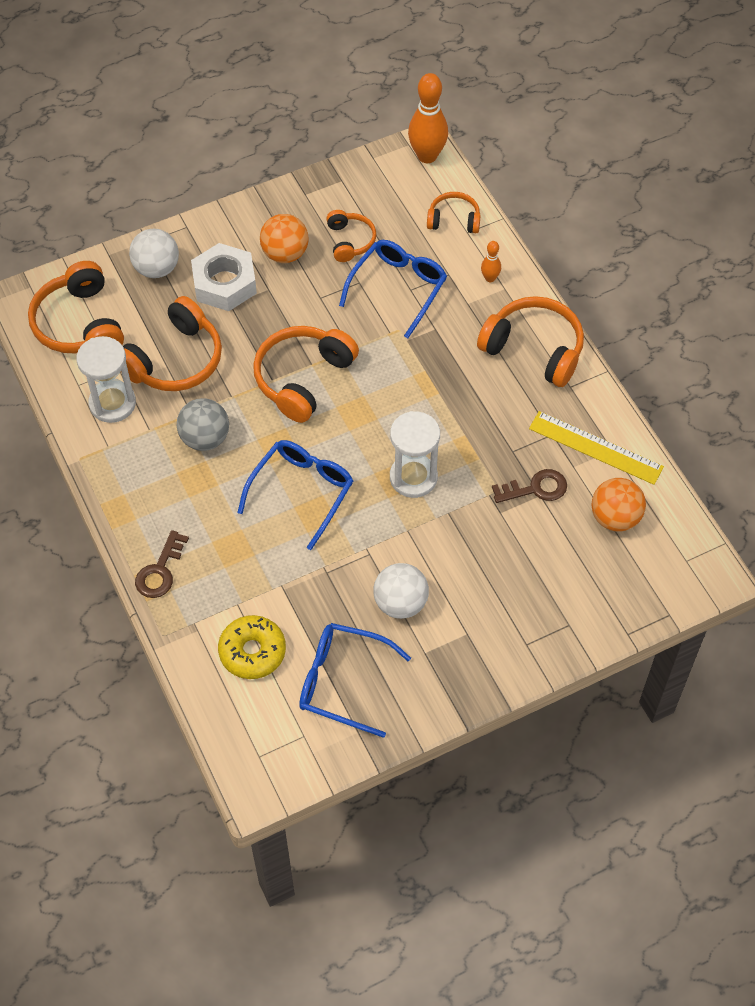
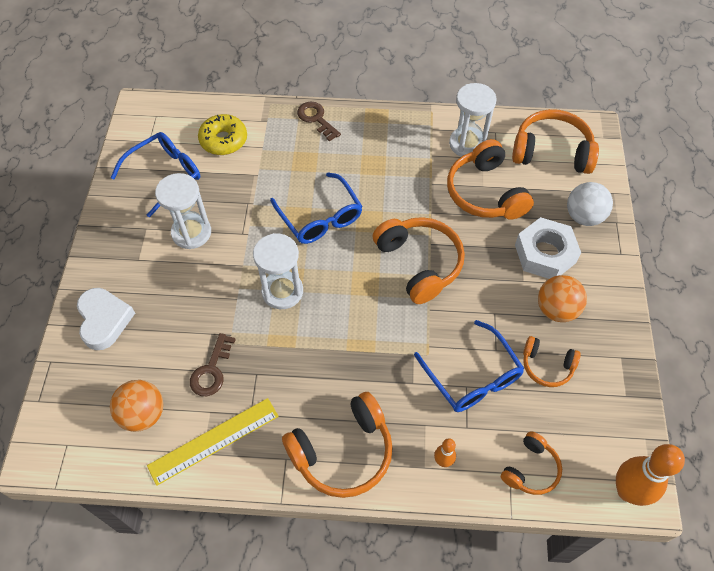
camera: 120 degrees right, 0 degrees up
(205, 438) = (403, 182): grey ball -> none
(400, 603) = (191, 233): white ball -> white hourglass
(554, 616) = (104, 320): none -> white heart

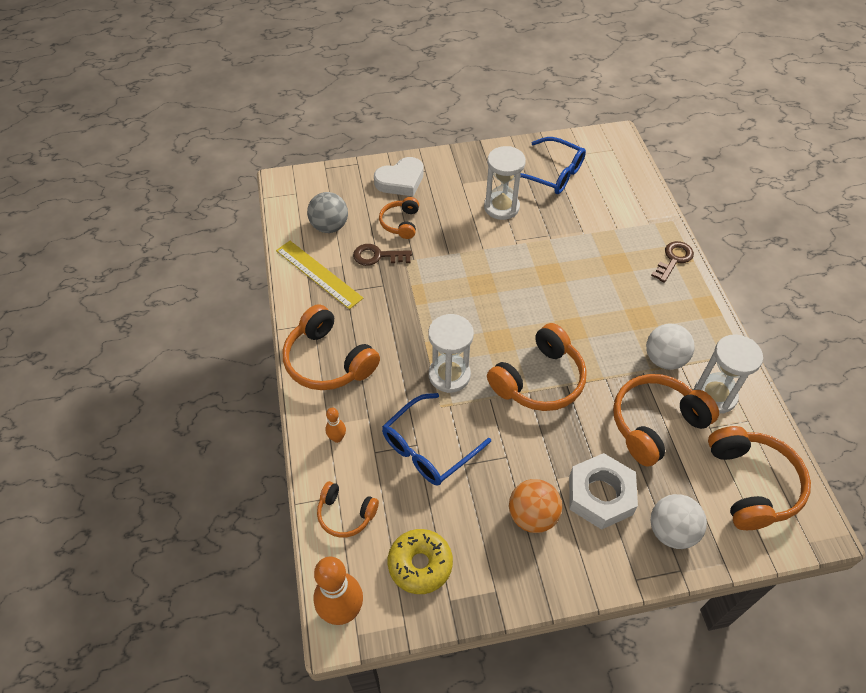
camera: 75 degrees right, 5 degrees down
(143, 414) = (329, 226): orange ball -> grey ball
(223, 140) = (610, 200): yellow donut -> yellow donut (420, 564)
(282, 291) = (467, 282): white hourglass -> white hourglass (449, 375)
(320, 218) = (557, 290): blue glasses -> none
(422, 164) = (664, 359): none -> white ball
(547, 366) = (461, 515): orange headphones -> orange headphones (401, 223)

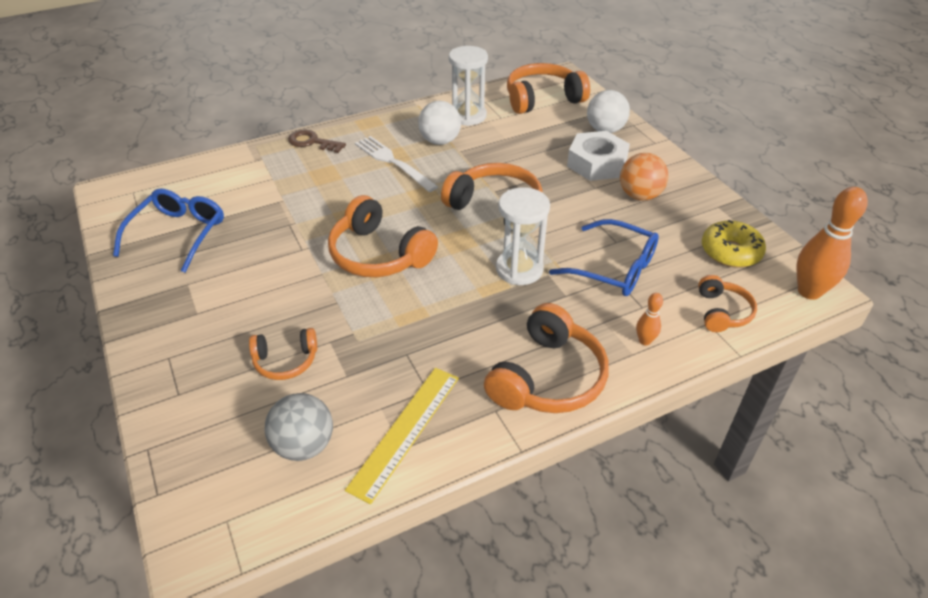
camera: 105 degrees left, 10 degrees down
(377, 256) = (355, 372): brown key -> none
(400, 181) = (192, 381): white heart -> none
(501, 207) = (244, 268): white hourglass -> none
(630, 314) = (392, 162): none -> white fork
(656, 424) = (512, 141): orange headphones -> orange headphones (379, 254)

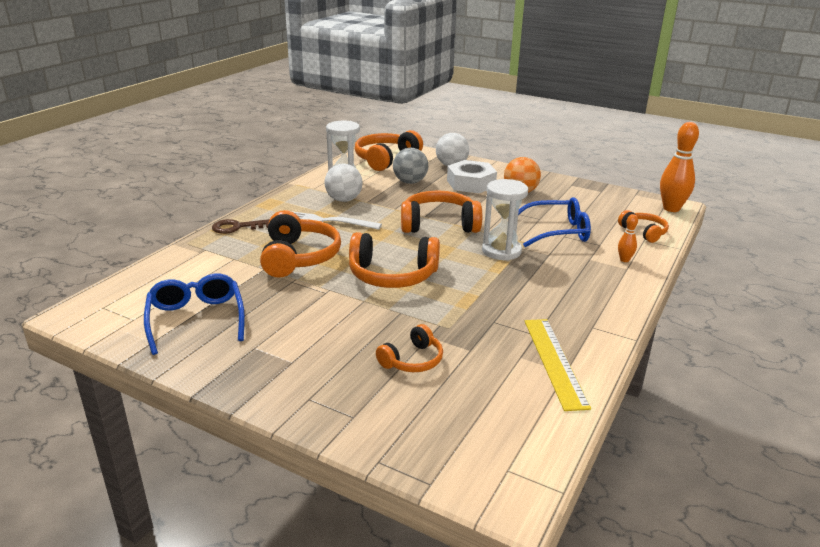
camera: 35 degrees left, 15 degrees down
(304, 445) = (499, 400): grey ball -> grey ball (410, 182)
(547, 377) = (598, 298): orange headphones -> orange headphones (298, 257)
(730, 252) = (608, 203): yellow donut -> none

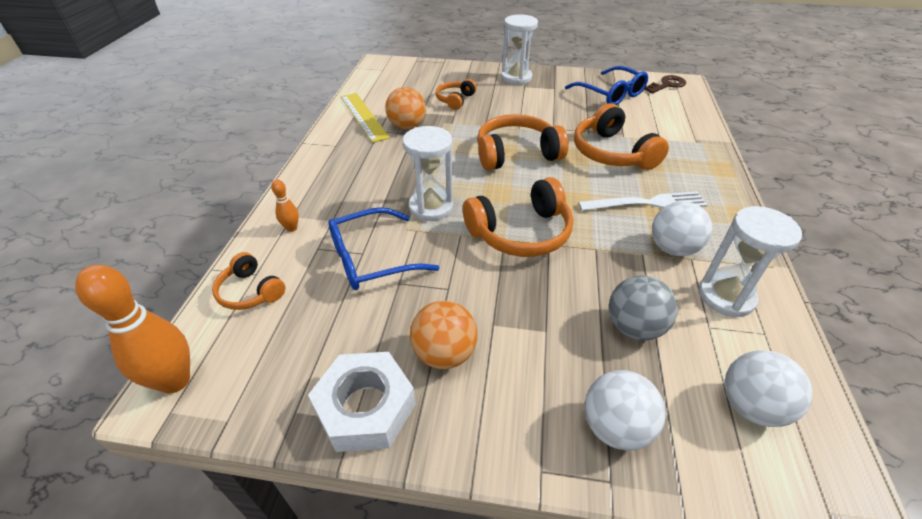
camera: 160 degrees right, 15 degrees up
(237, 227) = (714, 172): brown key -> brown key (667, 85)
(286, 382) = (516, 78): none -> white hourglass
(386, 159) = (751, 406): orange headphones -> white ball
(471, 183) = (537, 357): white nut -> white nut (365, 407)
(498, 333) = (407, 126): none -> orange ball

